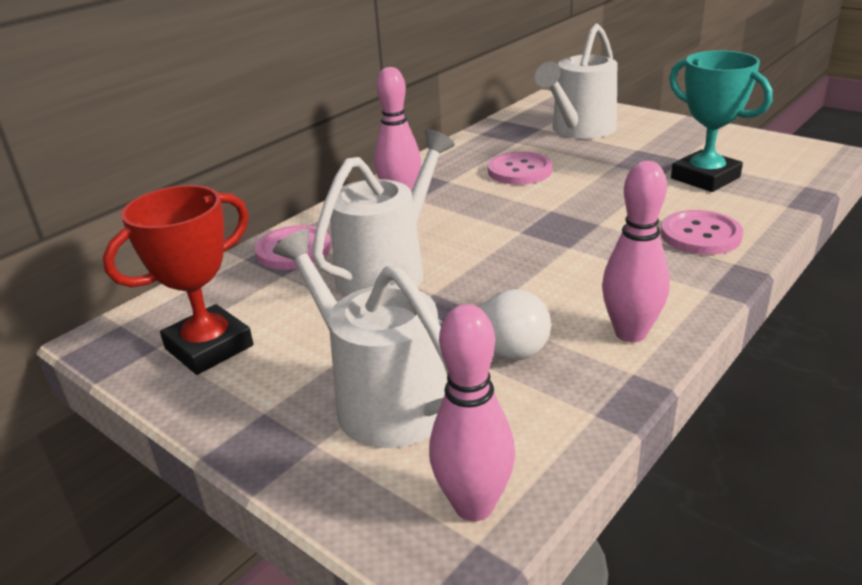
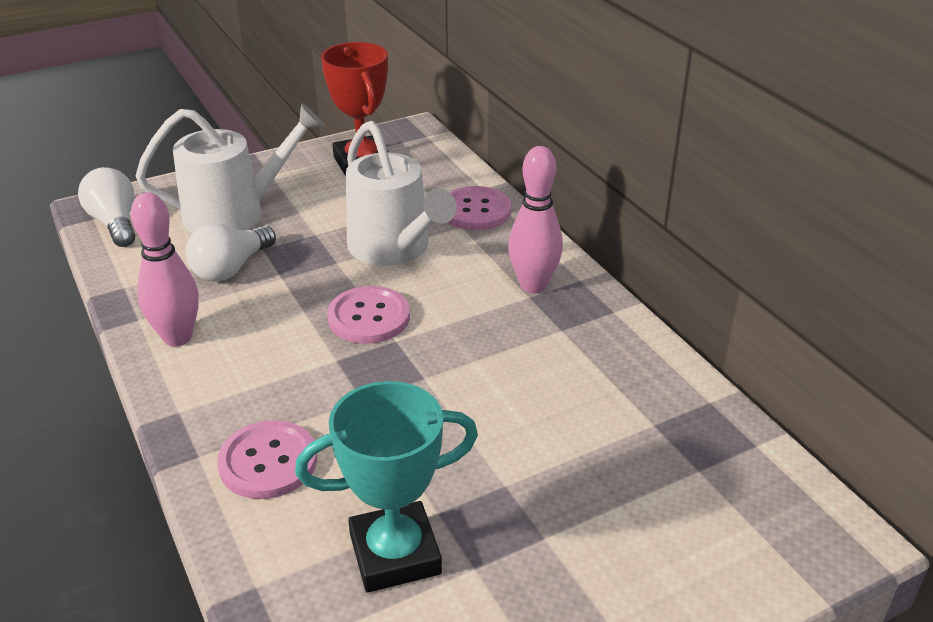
camera: 110 degrees right, 5 degrees up
(474, 505) = (115, 223): pink bowling pin -> white light bulb
(519, 171) = (549, 392): pink button -> pink button (369, 317)
(579, 130) = (664, 509): white watering can -> none

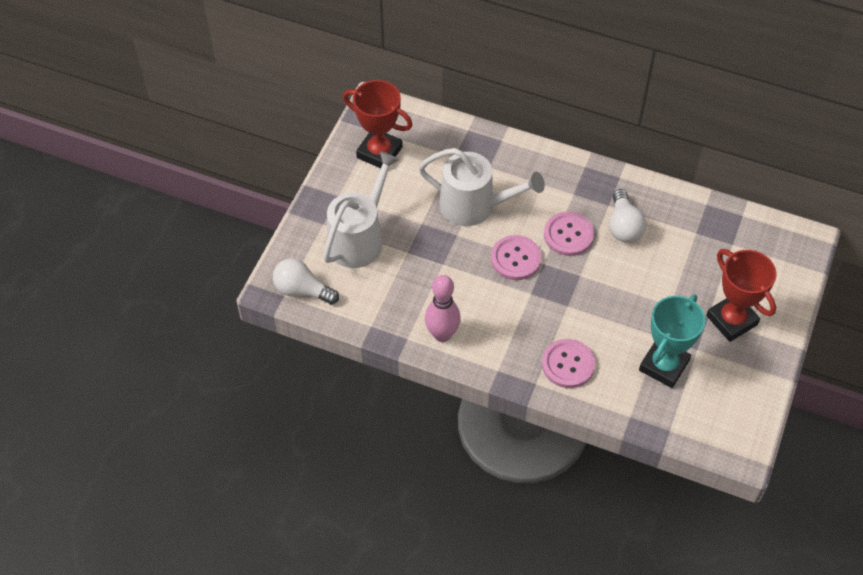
camera: 40 degrees left, 20 degrees up
(231, 268) = (409, 276): white light bulb -> white light bulb (623, 226)
(475, 211) = (484, 150): pink button -> pink button (568, 235)
(533, 286) = (568, 185): pink bowling pin -> none
(579, 566) = (731, 320): none -> red trophy

